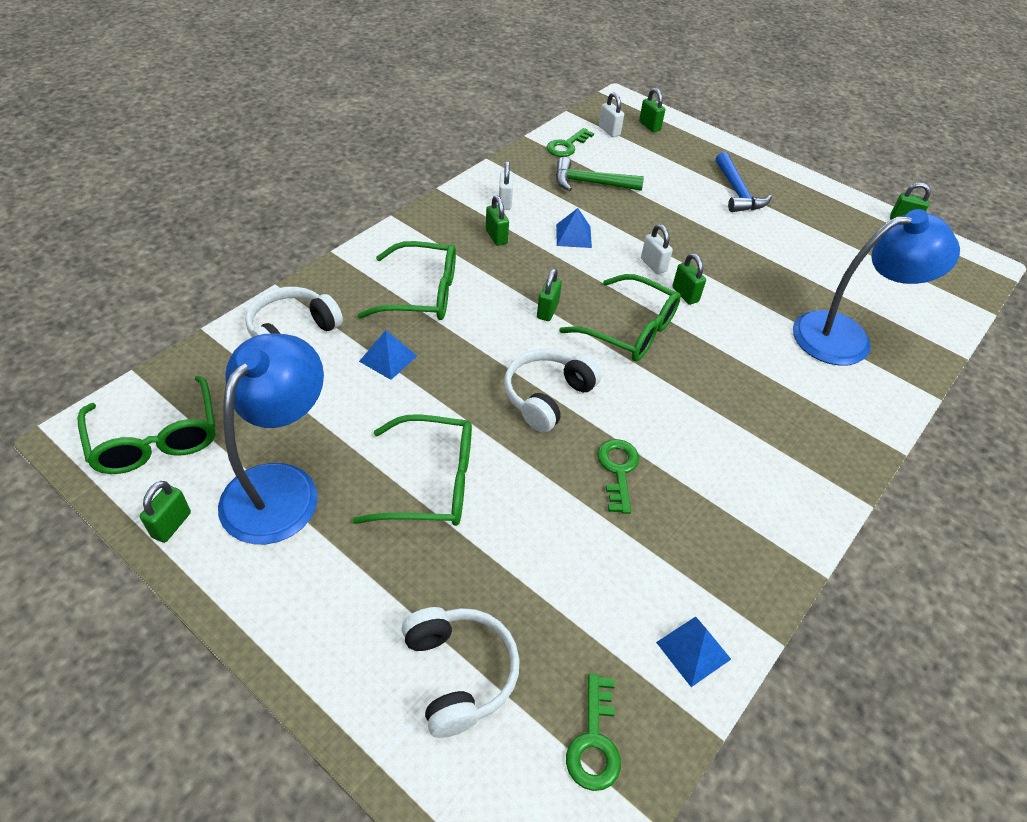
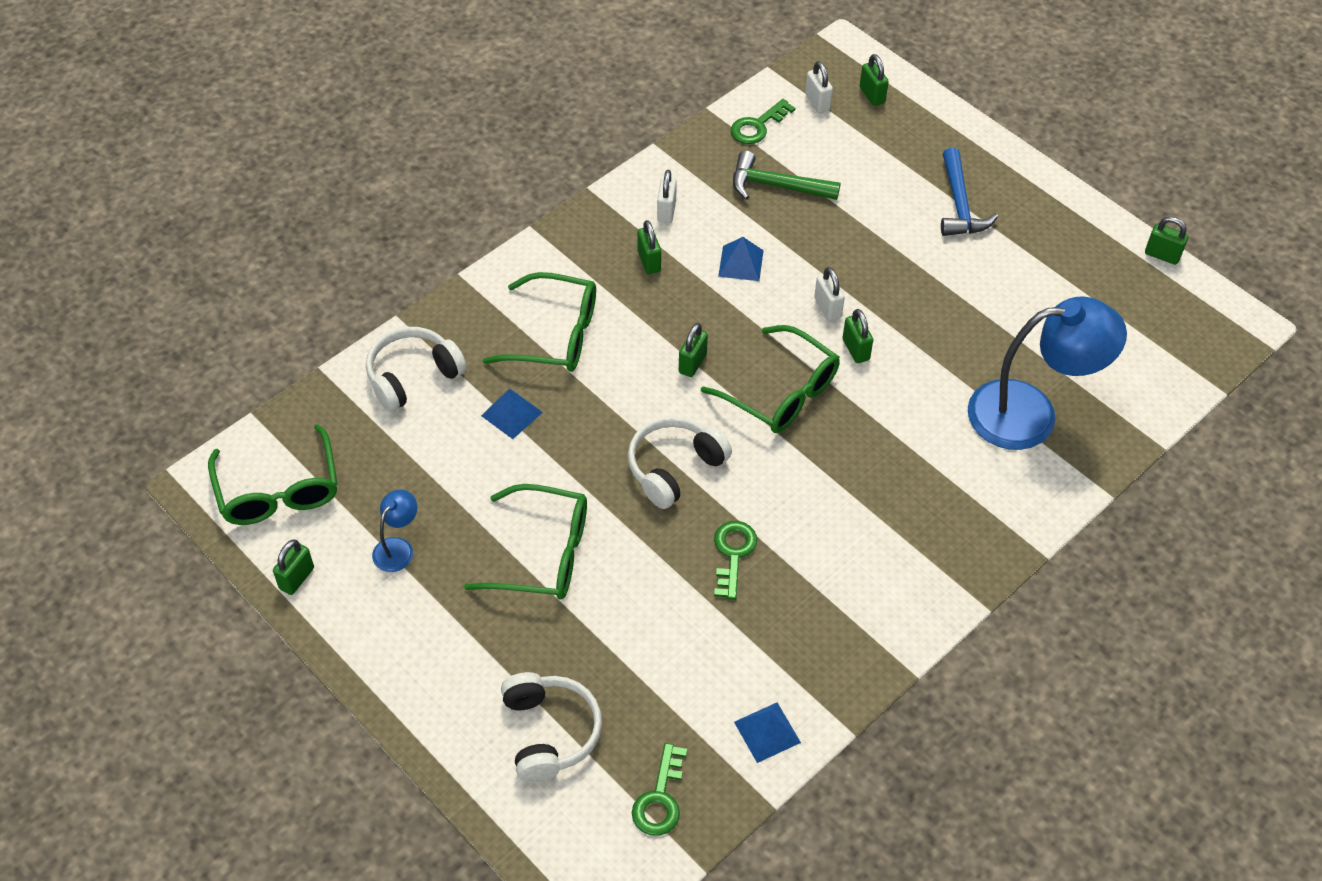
camera: 10 degrees right, 5 degrees up
(281, 486) = (398, 548): blue lamp -> blue lamp, size x0.44

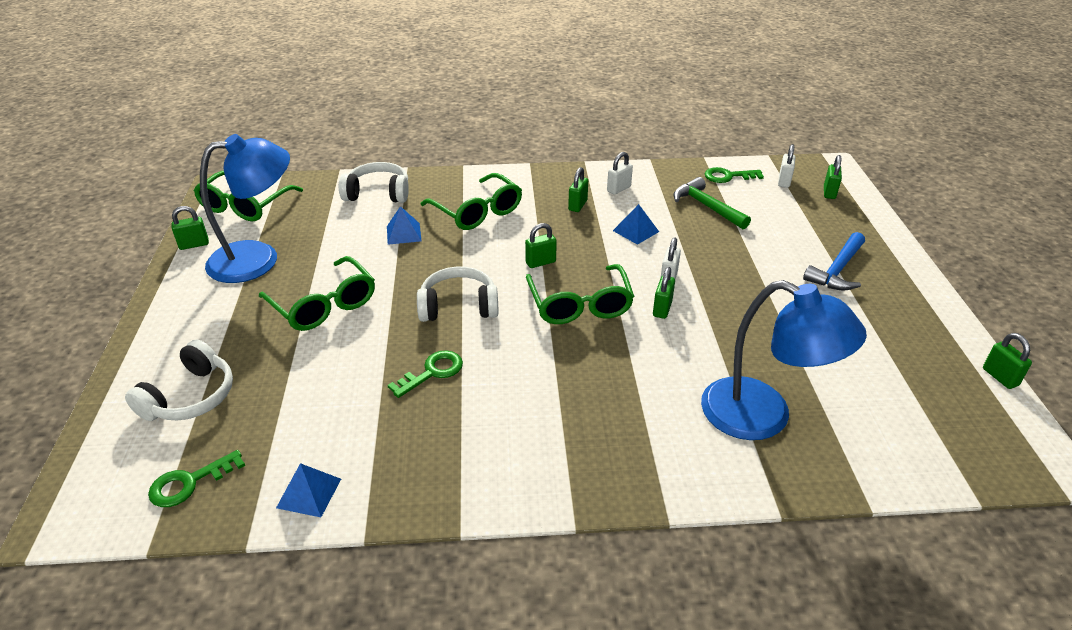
camera: 40 degrees right, 15 degrees down
(398, 548) = (258, 259): blue lamp -> blue lamp, size x2.27

